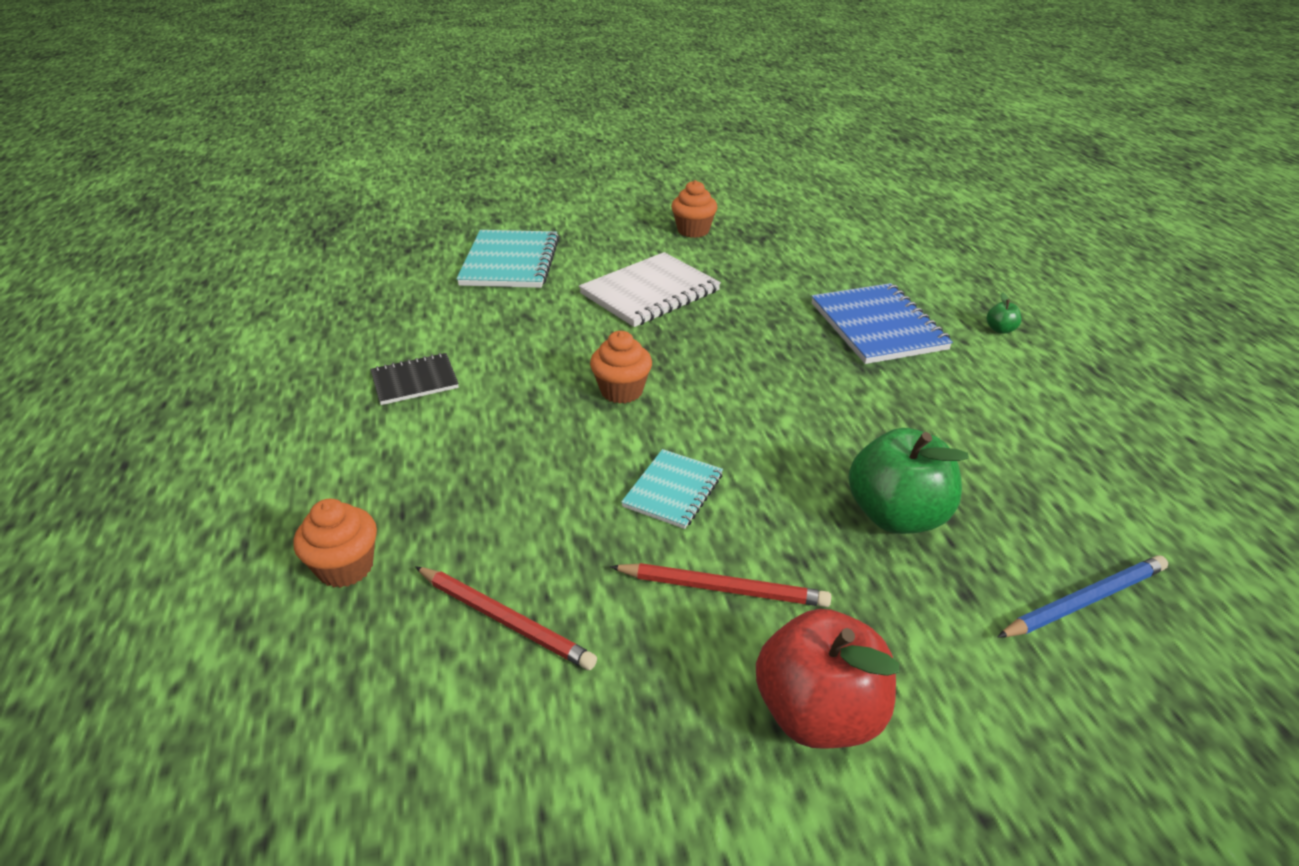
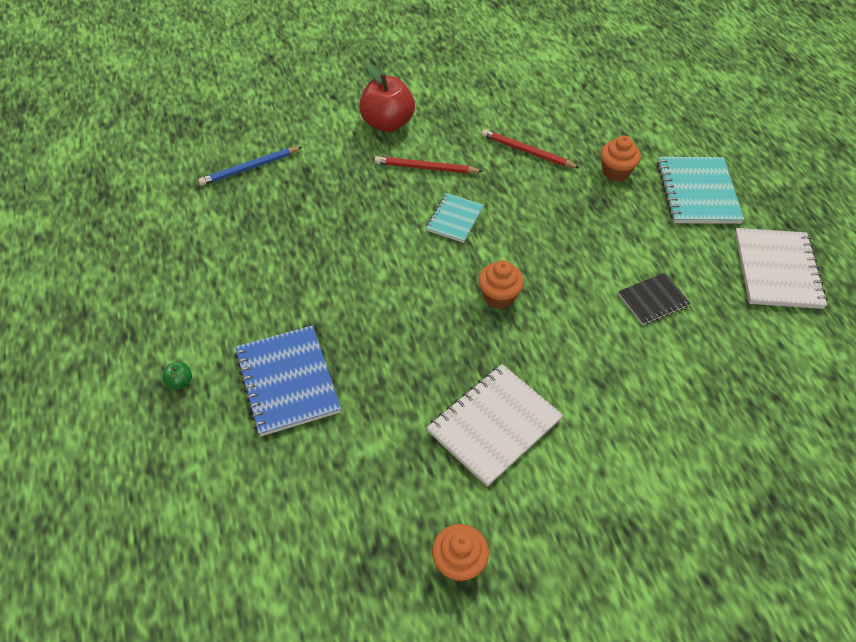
camera: 175 degrees right, 15 degrees up
(212, 407) = (777, 270): none -> white notebook
(510, 262) = (650, 476): turquoise notebook -> turquoise notebook (697, 192)
(896, 515) = (327, 208): green apple -> none

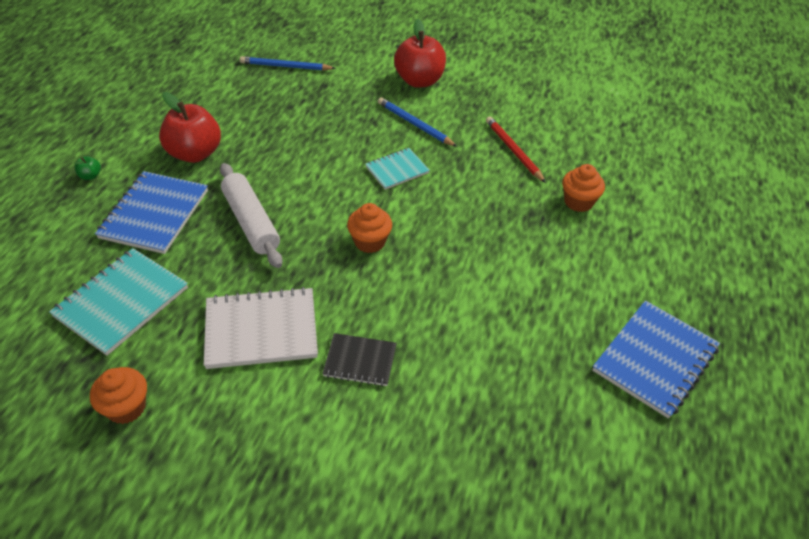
camera: 35 degrees right, 5 degrees down
(259, 301) = (195, 153): none -> red apple
(383, 337) = (251, 222): none -> white rolling pin
(426, 168) = (414, 124): red pencil -> blue pencil
(653, 300) = (500, 316): black notebook -> black notebook (360, 361)
(697, 192) = (642, 255): turquoise notebook -> turquoise notebook (121, 302)
(777, 270) = (655, 359): white notebook -> blue notebook

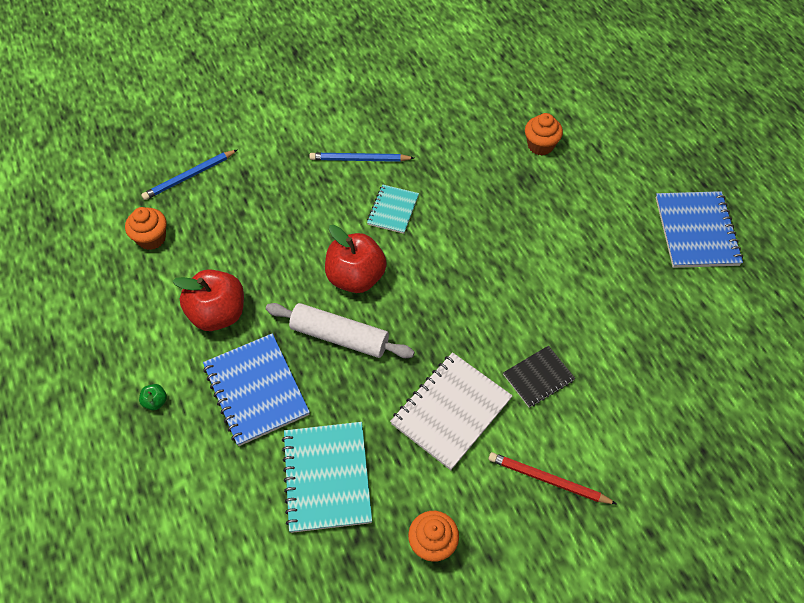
camera: 40 degrees left, 10 degrees up
(369, 242) = (442, 284): orange cupcake -> orange cupcake (151, 238)
(419, 81) = (317, 115): red apple -> red apple (356, 277)
(513, 151) = (455, 133): red pencil -> red pencil (548, 480)

